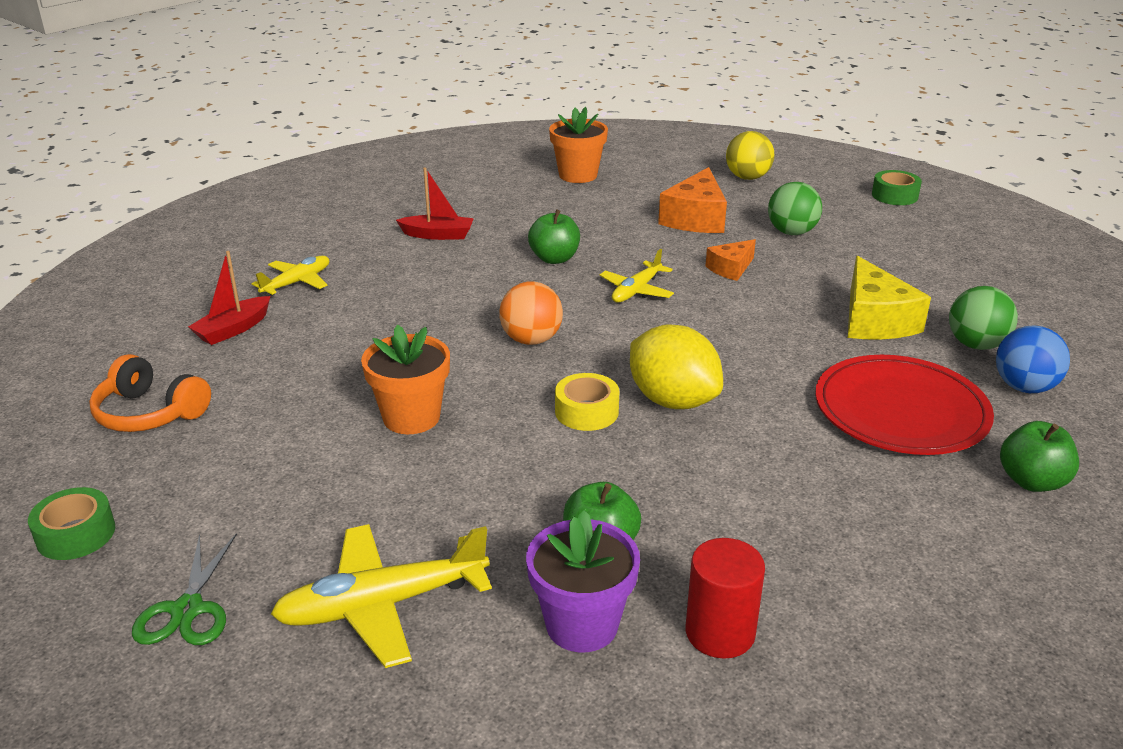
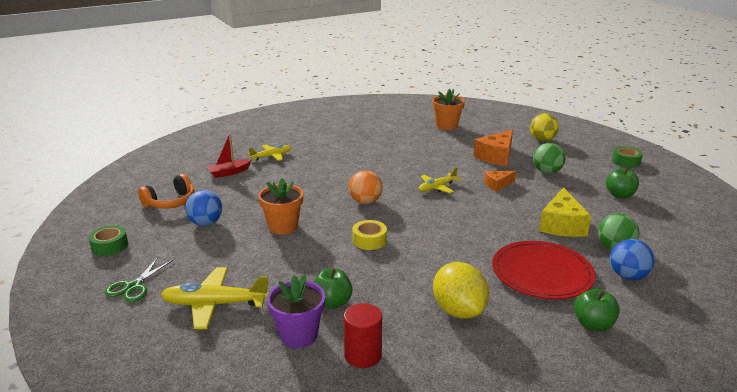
camera: 20 degrees right, 5 degrees down
(150, 413) = (170, 202): orange headphones -> orange headphones turned 90 degrees counterclockwise
(253, 442) = (206, 223): none -> blue ball
(438, 235) = (353, 145): red boat -> none
(554, 259) = (405, 165): green apple -> green apple (619, 195)
(672, 400) = (417, 244): yellow lemon -> yellow lemon (458, 311)

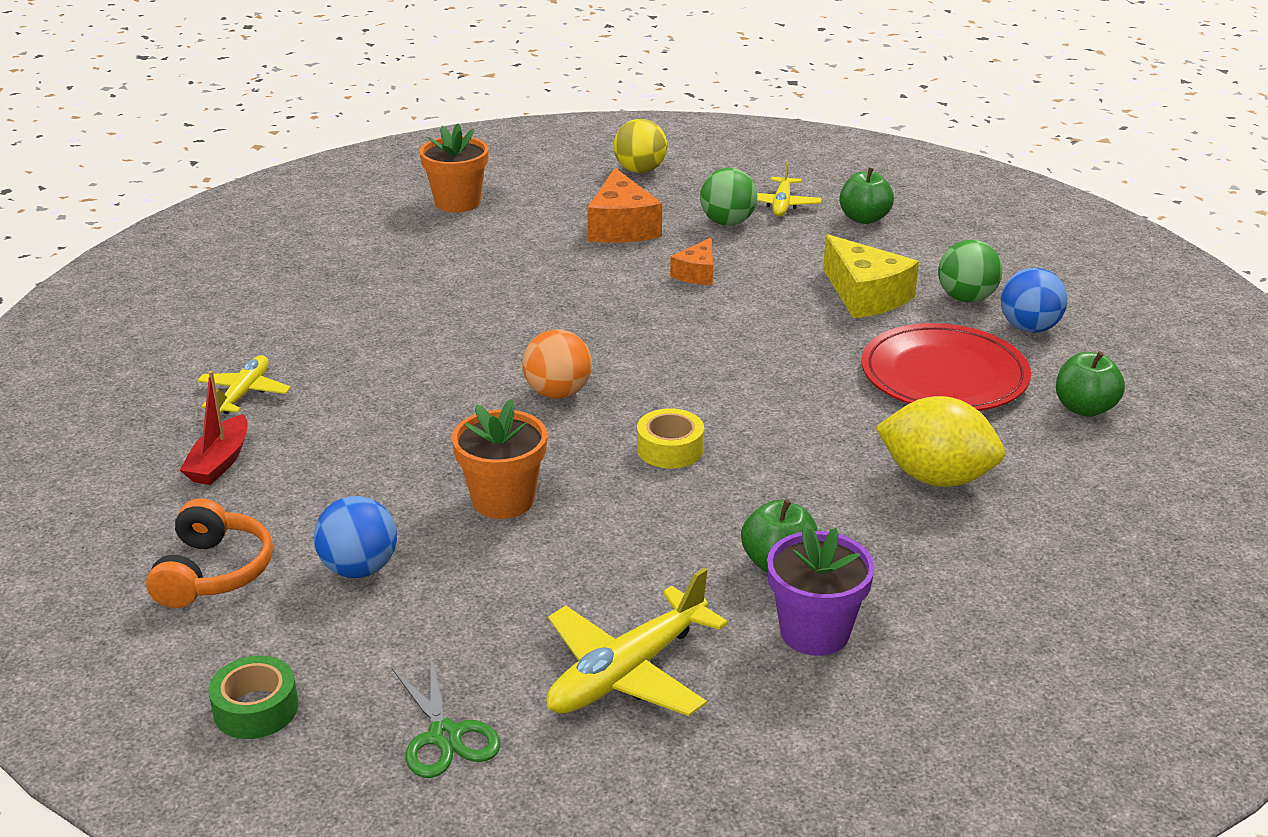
camera: 45 degrees left, 5 degrees up
(363, 355) = (930, 602): red cylinder -> none
(437, 187) = (622, 317): yellow plane -> yellow plane (782, 204)
(626, 161) = (797, 162): green tape -> none

